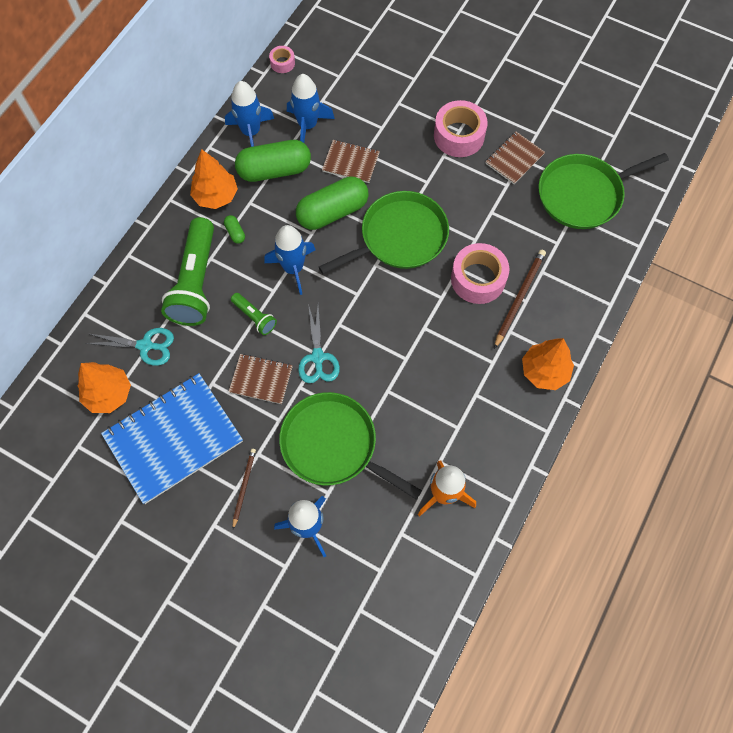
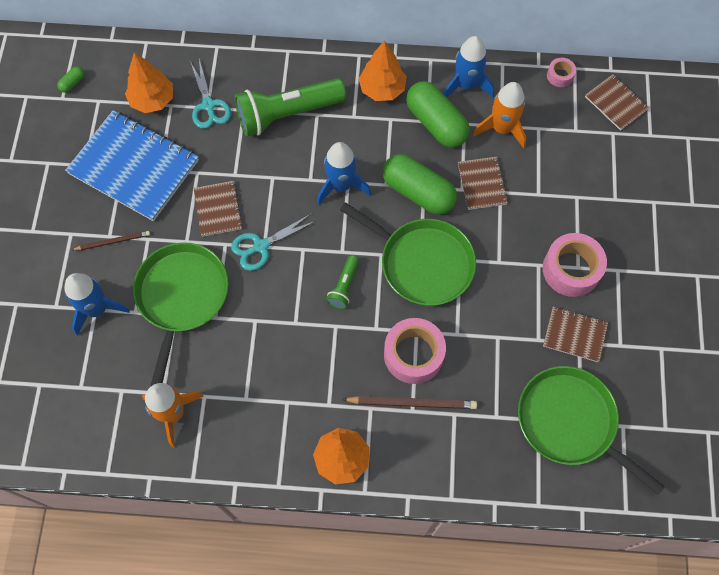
camera: 65 degrees right, 0 degrees up
(235, 233) = (353, 122): green capsule -> green capsule (73, 83)
(255, 317) = (276, 176): green flashlight -> green flashlight (344, 286)
(307, 125) = (502, 129): blue rocket -> orange rocket
(330, 38) = (616, 103): none -> brown notebook

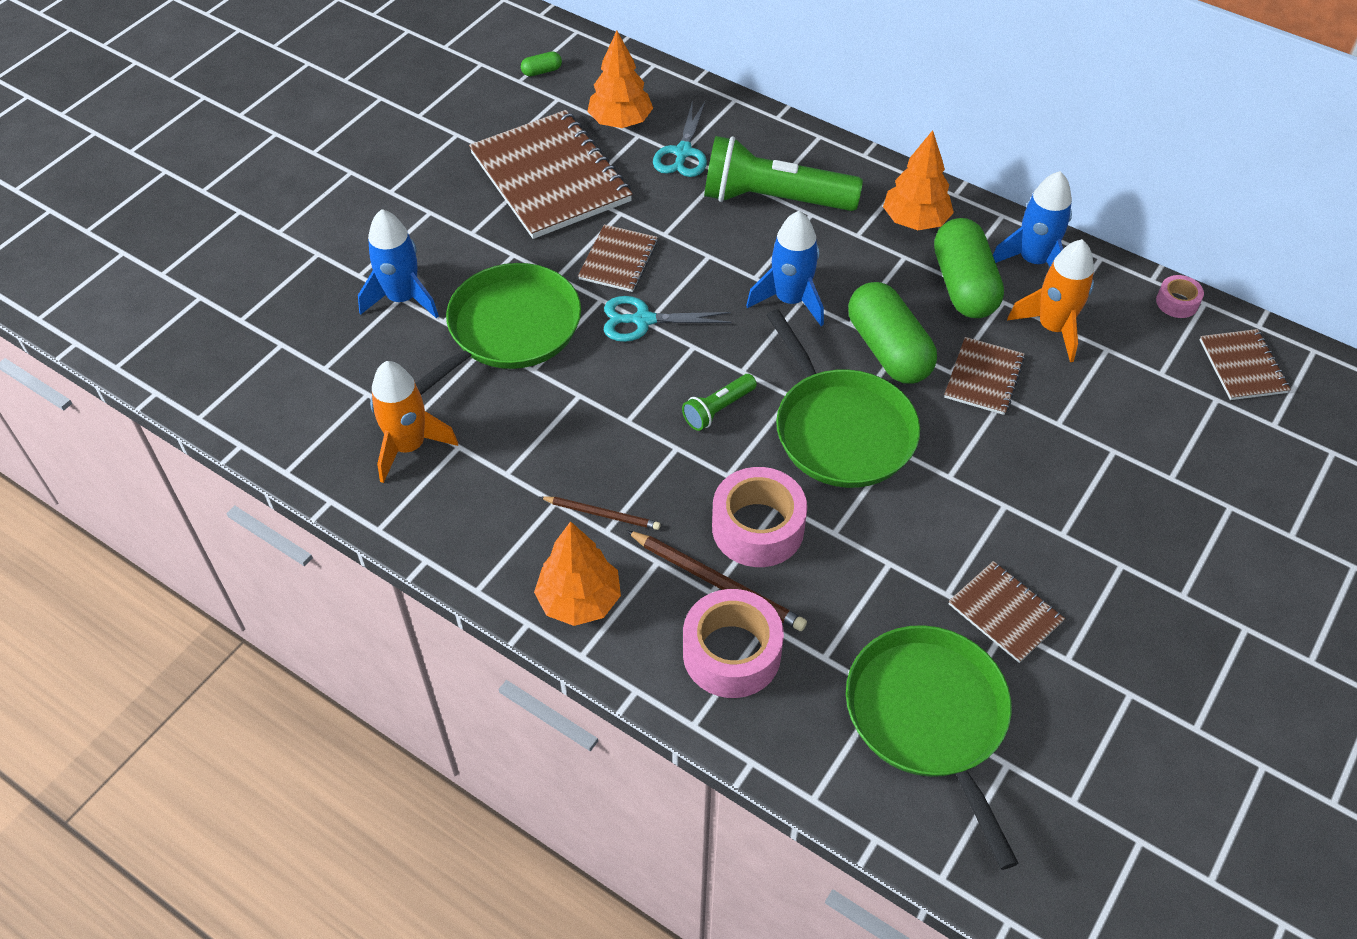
camera: 30 degrees right, 15 degrees down
(113, 241) = (471, 240): brown pencil -> brown pencil (602, 514)
(134, 167) = (550, 177): blue notebook -> brown notebook
(571, 269) = (1050, 532): pink tape -> pink tape (731, 653)

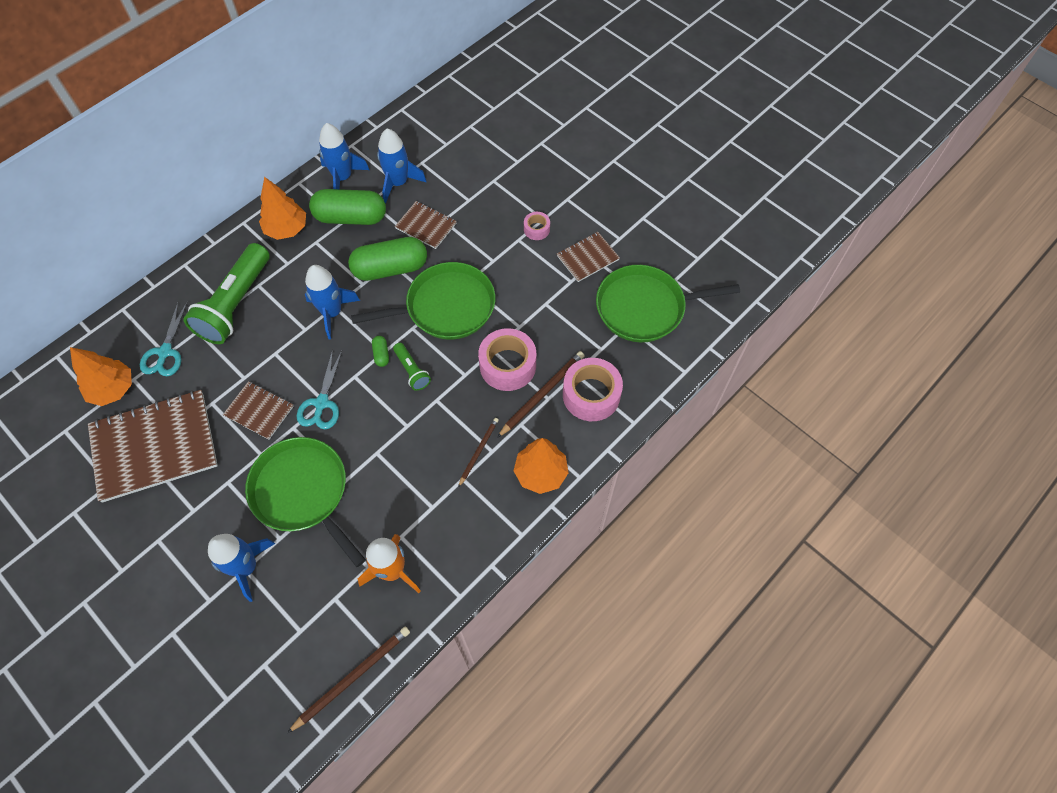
camera: 80 degrees left, 10 degrees up
(266, 433) = (353, 677): none -> brown pencil
(542, 71) = (25, 439): green capsule -> green capsule (381, 354)
(683, 152) = (165, 352): turquoise scissors -> turquoise scissors turned 75 degrees clockwise
(1053, 328) = (398, 183): orange rocket -> blue rocket
(1177, 302) = (397, 121): pink tape -> pink tape (536, 229)
(1242, 366) = (451, 108): brown notebook -> none

